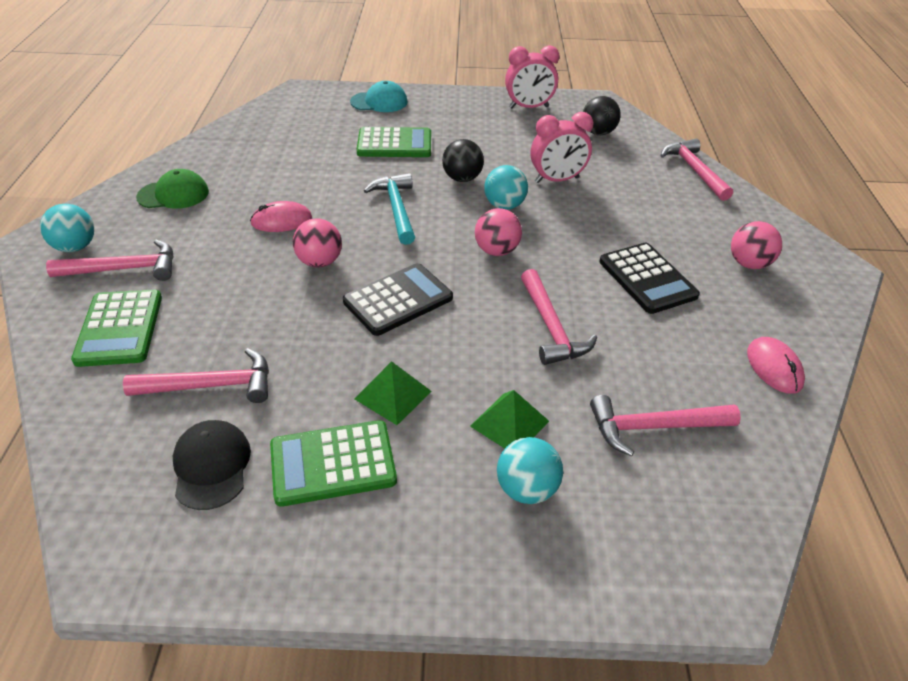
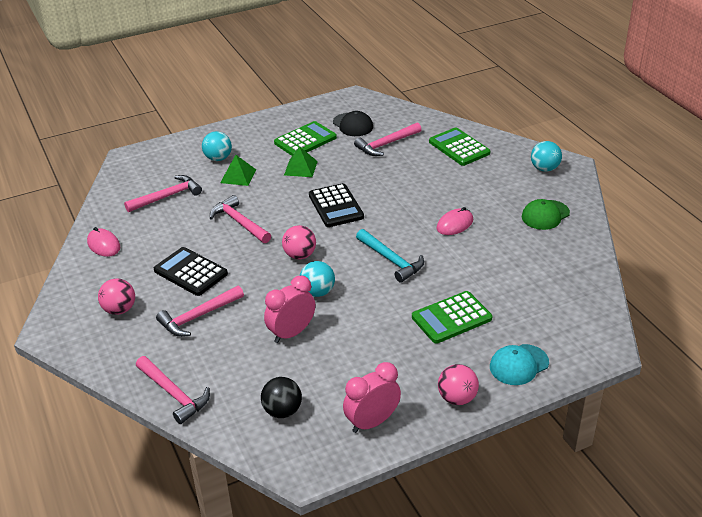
camera: 155 degrees right, 5 degrees down
(124, 269) = (500, 169): pink hammer -> pink hammer (198, 317)
(320, 262) = (401, 209): pink ball -> pink ball (457, 398)
(398, 300) = (335, 206): black calculator -> black calculator turned 45 degrees counterclockwise
(462, 178) = (367, 304): black ball -> none

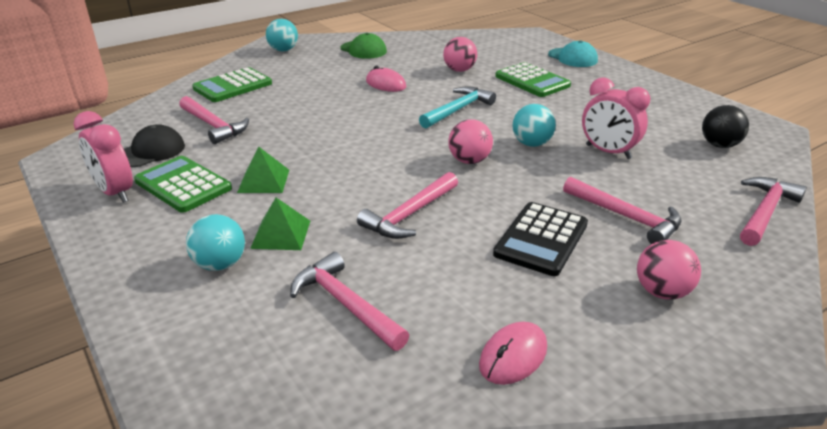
camera: 100 degrees left, 5 degrees down
(335, 206) = (360, 147): black calculator -> none
(372, 422) = (689, 105): pink clock -> pink clock (115, 193)
(457, 398) = (629, 76): pink ball -> pink ball (459, 70)

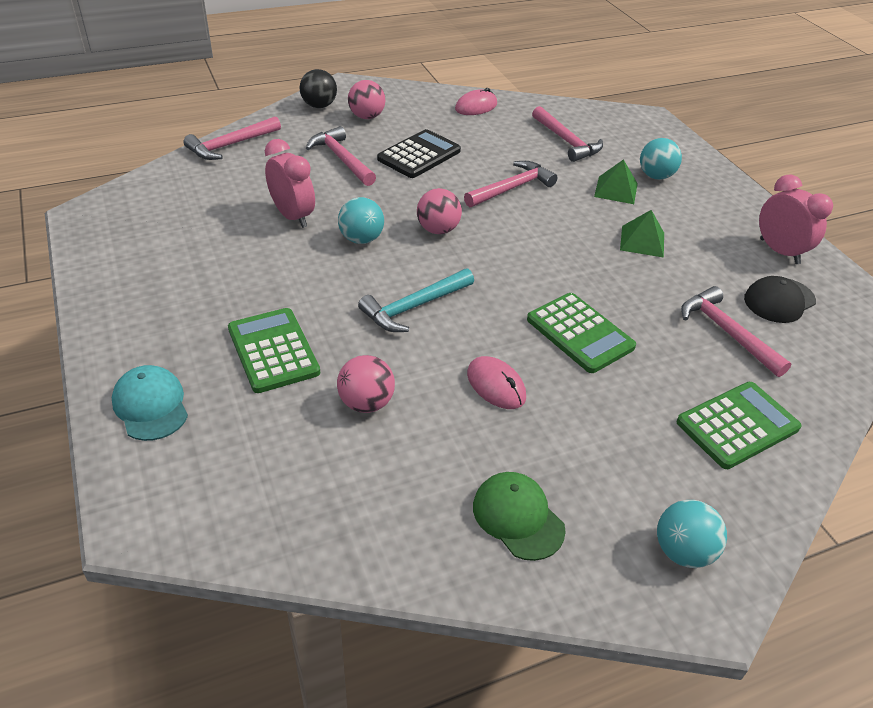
camera: 170 degrees left, 10 degrees up
(183, 185) = (718, 249): green calculator -> green calculator (579, 333)
(719, 145) = (173, 205): black ball -> black ball (319, 106)

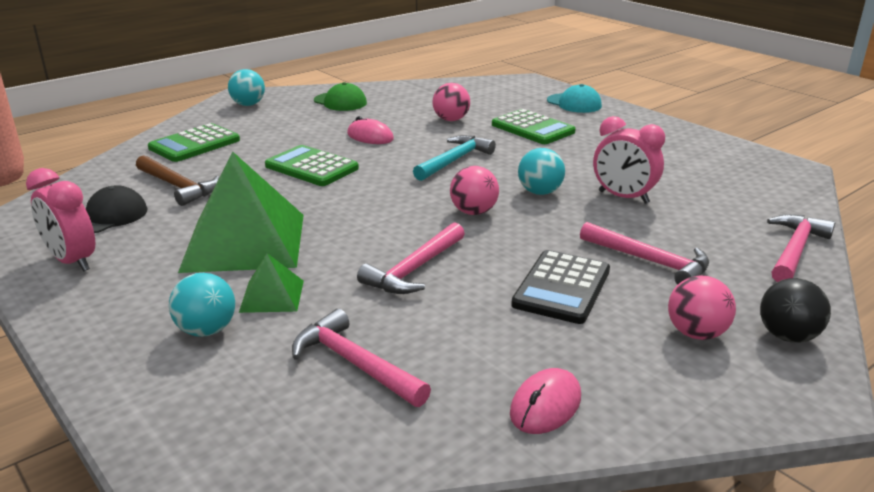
camera: 165 degrees right, 15 degrees down
(642, 241) = (244, 242): green pyramid -> green pyramid, size x2.19
(726, 332) = (178, 187): pink hammer -> brown hammer

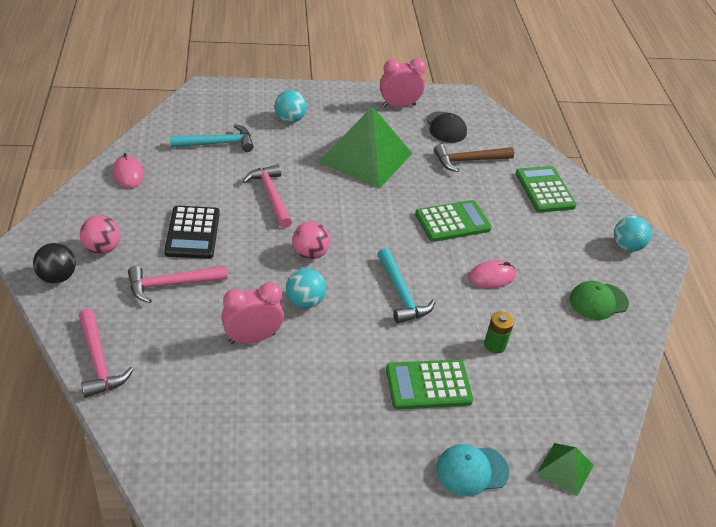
camera: 120 degrees right, 15 degrees up
(272, 296) = (298, 145): green pyramid -> green pyramid (565, 469)
(355, 363) = (217, 143): pink hammer -> turquoise hammer
(451, 120) = (494, 345): pink ball -> green battery
(561, 288) = (192, 233): black calculator -> black calculator turned 150 degrees counterclockwise

